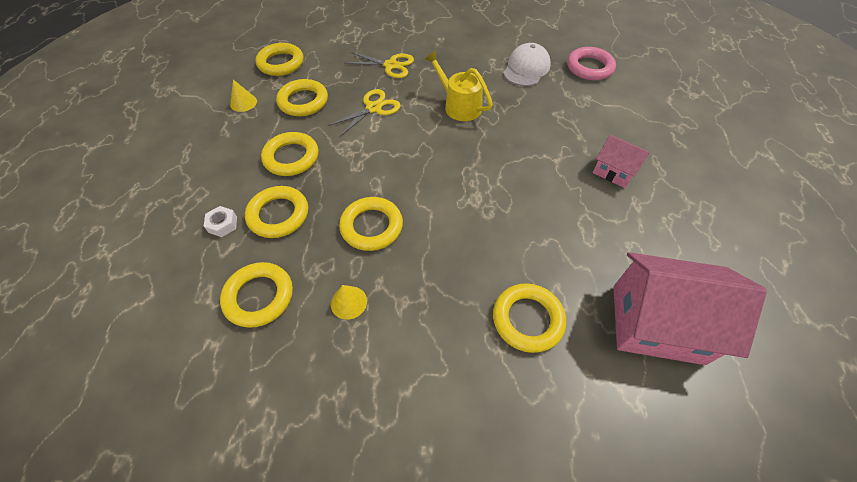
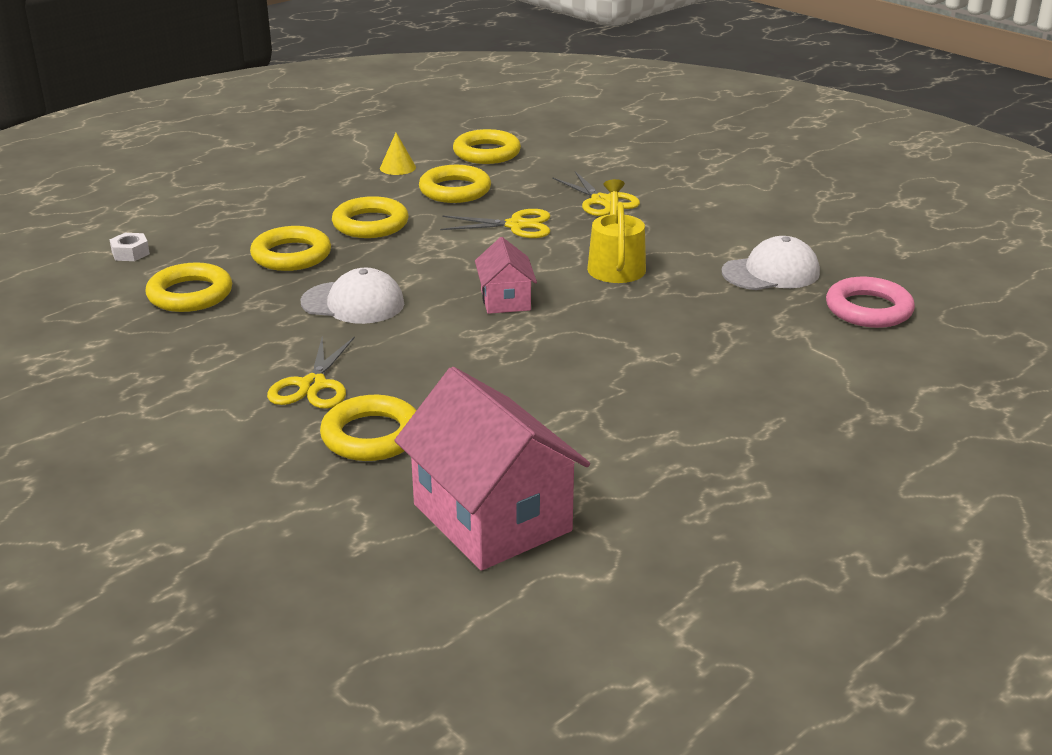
camera: 45 degrees right, 25 degrees down
(223, 224) = (239, 239): white nut -> white nut (130, 253)
(348, 302) = (247, 336): yellow cone -> none
(371, 226) = (353, 303): yellow ring -> white cap
(444, 309) = (313, 385): none -> yellow scissors
(614, 171) = (695, 401): pink house -> pink house (505, 300)

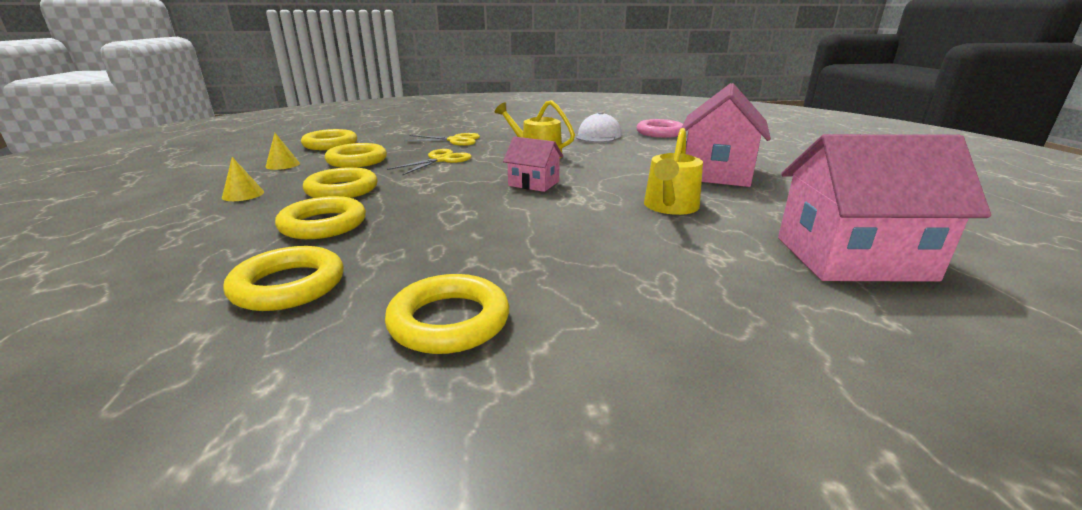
camera: 55 degrees left, 5 degrees down
(130, 253) = (116, 296): white nut -> none
(311, 194) = (243, 194): none -> yellow cone
(313, 385) = (570, 272): yellow scissors -> none
(353, 303) = (453, 223): white cap -> none
(372, 436) = (688, 269): yellow ring -> yellow ring (449, 321)
(526, 392) = (670, 207): none -> yellow watering can
(705, 394) = (716, 173): none -> pink house

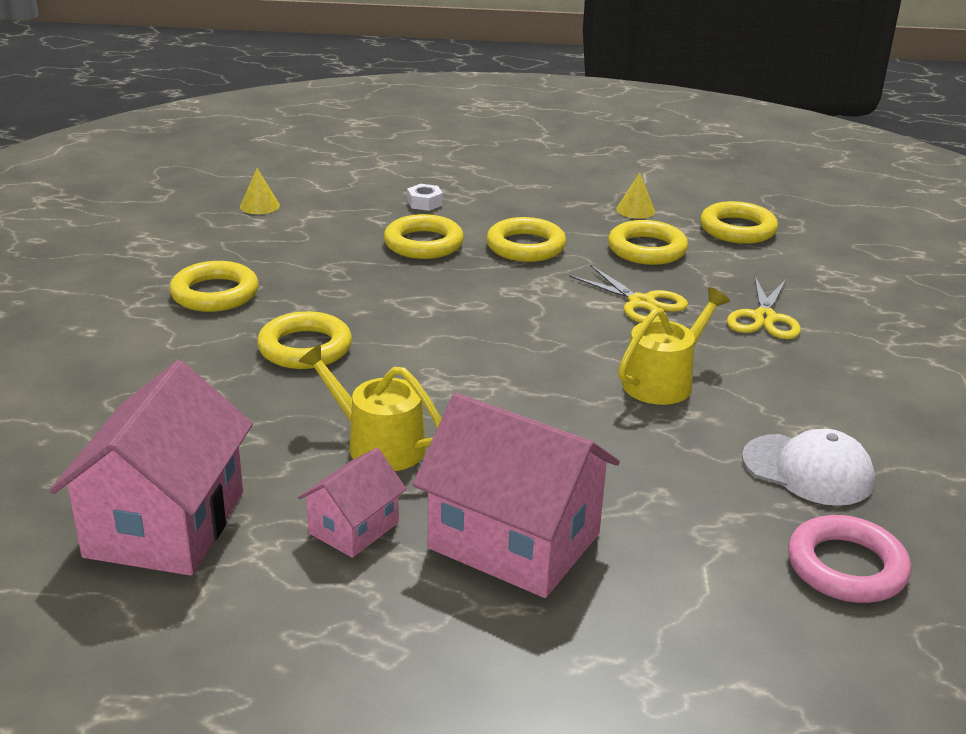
camera: 100 degrees right, 5 degrees up
(209, 234) = (424, 203): none -> white nut
(243, 194) = (526, 203): yellow cone -> yellow cone (259, 206)
(288, 285) = (306, 240): yellow ring -> yellow ring (305, 348)
(533, 183) = (509, 360): pink house -> pink house (353, 528)

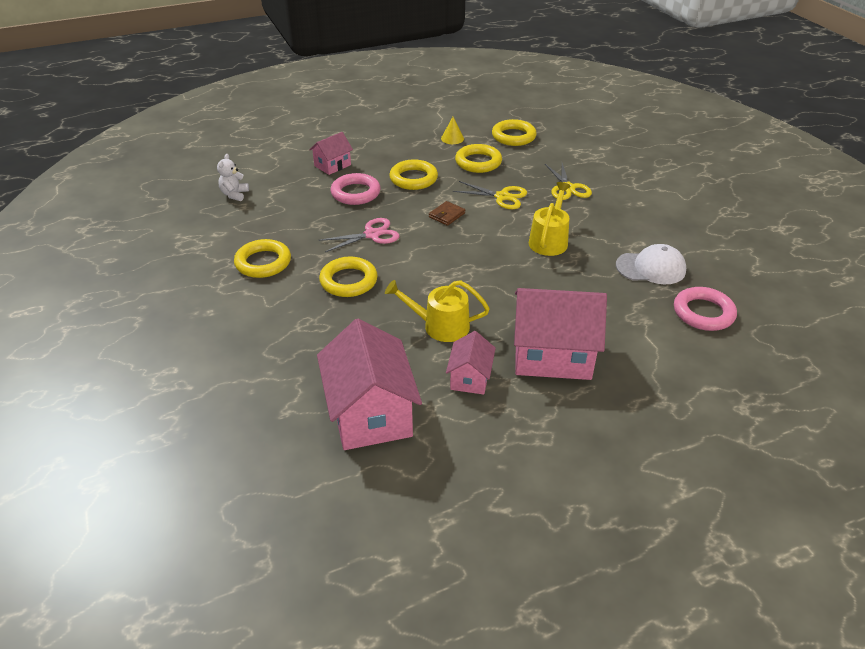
camera: 25 degrees left, 10 degrees up
(259, 206) = (234, 194): yellow cone -> white teddy bear
(395, 300) = (372, 234): none -> pink scissors
(423, 243) = (355, 193): yellow ring -> pink ring
(424, 203) = (332, 165): white nut -> pink house
(530, 304) = (447, 215): none -> brown wallet

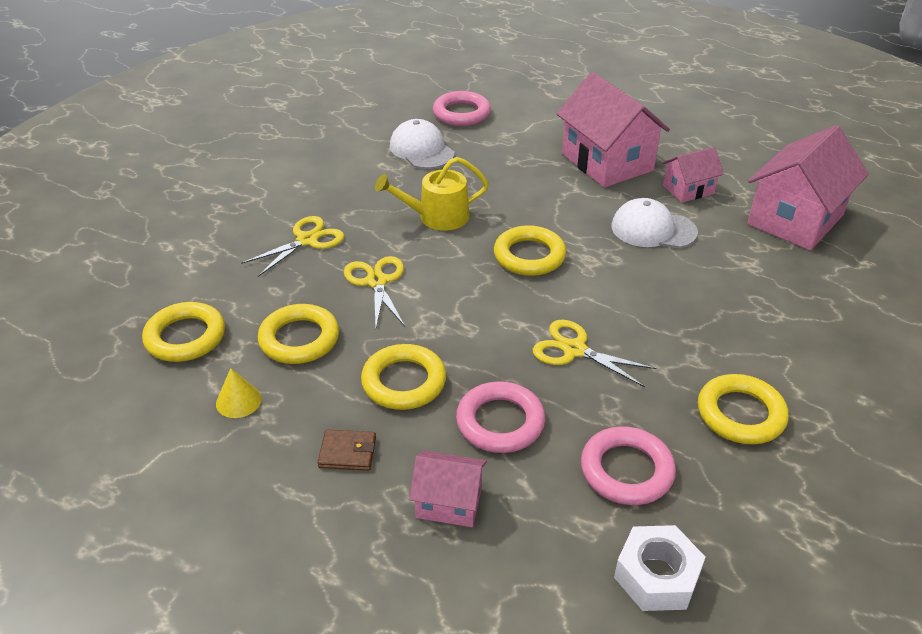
camera: 125 degrees left, 0 degrees up
(234, 194) = (656, 576): white teddy bear -> white nut
(285, 212) = (626, 470): none -> pink ring
(348, 281) = (674, 321): yellow ring -> yellow ring (529, 256)
(372, 234) = (574, 350): pink scissors -> yellow scissors
(440, 326) = (653, 229): yellow watering can -> white cap
(447, 215) = (465, 308): brown wallet -> brown wallet (347, 452)

